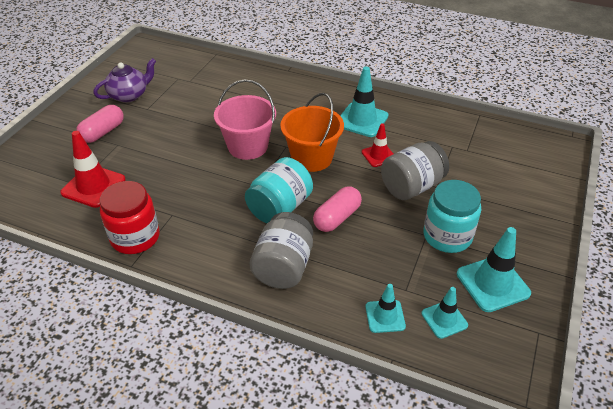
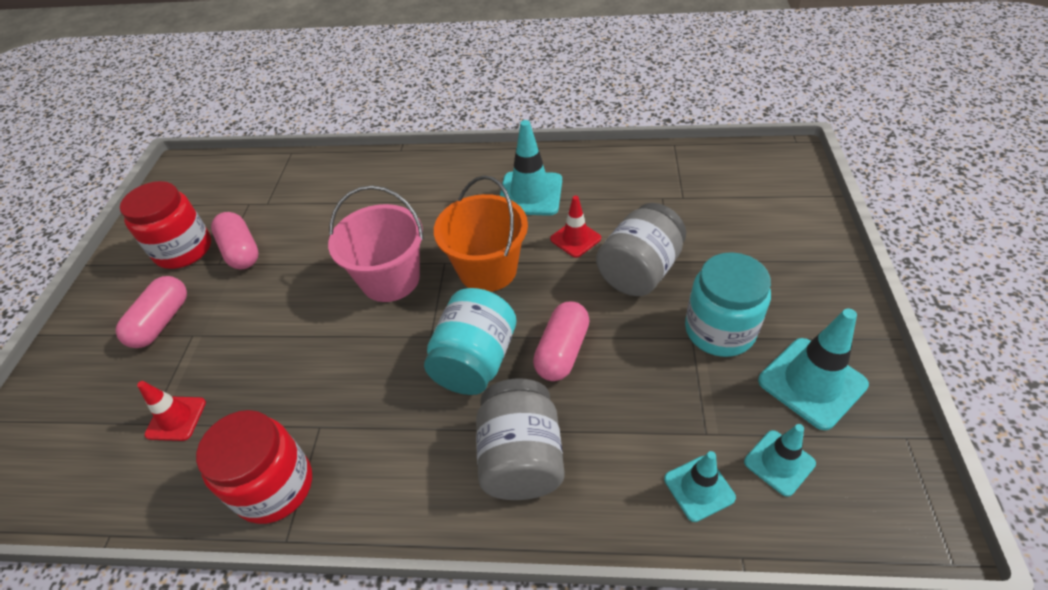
camera: 15 degrees left, 5 degrees up
(93, 186) = (176, 418): red traffic cone -> red traffic cone, size x0.61
(129, 95) = (183, 250): purple teapot -> red jar
(163, 105) = (241, 251): none -> pink capsule

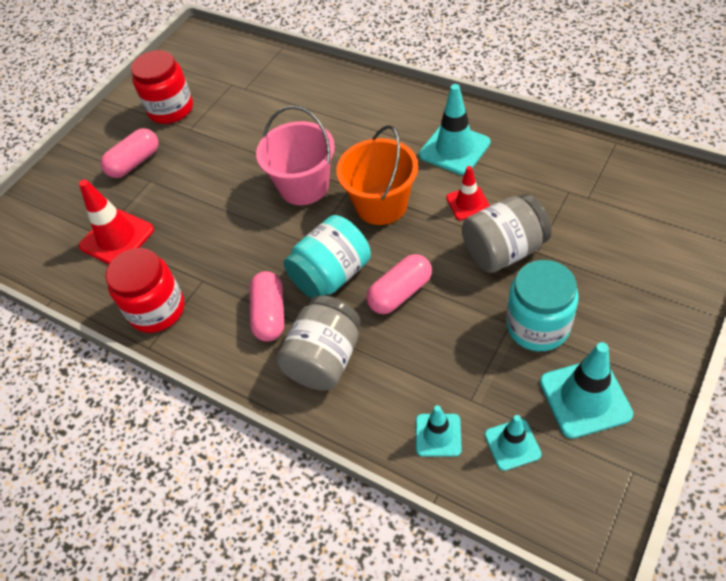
camera: 30 degrees right, 5 degrees up
(176, 418) = (117, 238): red traffic cone -> red traffic cone, size x1.65
(241, 251) = (209, 124): pink capsule -> pink capsule (270, 314)

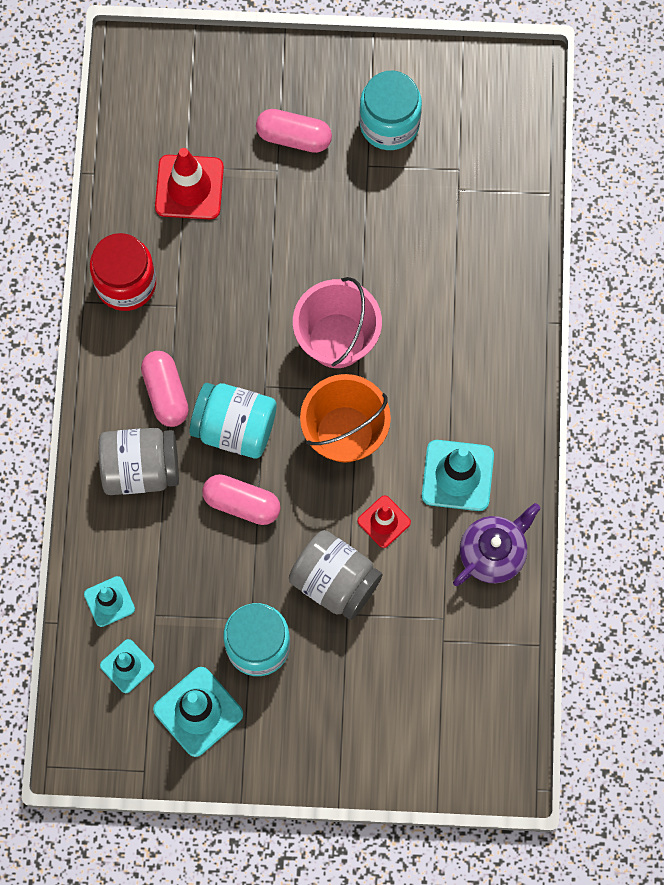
camera: 55 degrees right, 20 degrees up
(171, 109) = (389, 124): red jar -> turquoise jar
(270, 314) = (166, 393): pink capsule -> pink capsule turned 75 degrees counterclockwise
(527, 146) = (493, 552): none -> purple teapot

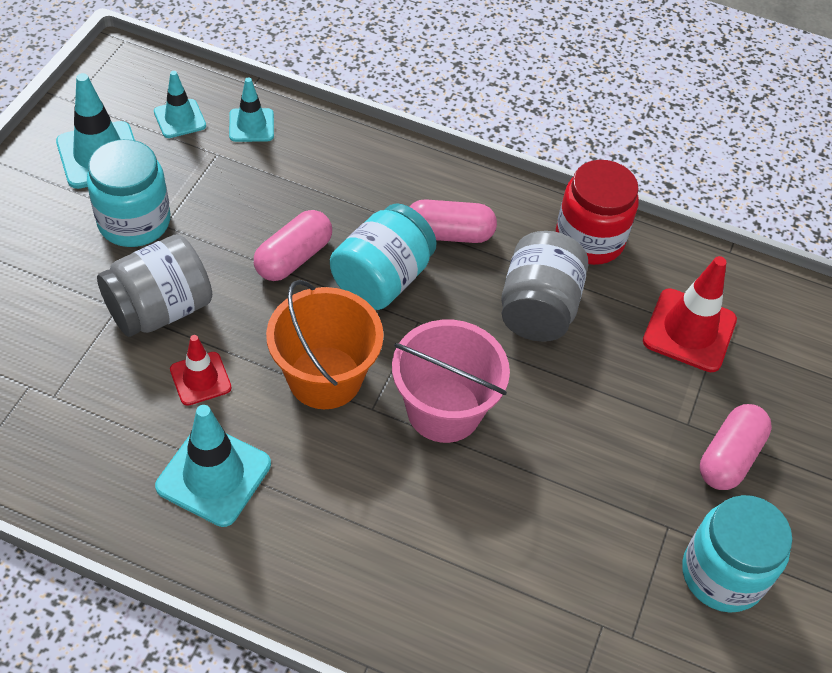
camera: 105 degrees right, 20 degrees down
(141, 469) = (375, 189): grey jar -> grey jar (538, 308)
(493, 552) = (97, 478): purple teapot -> none

